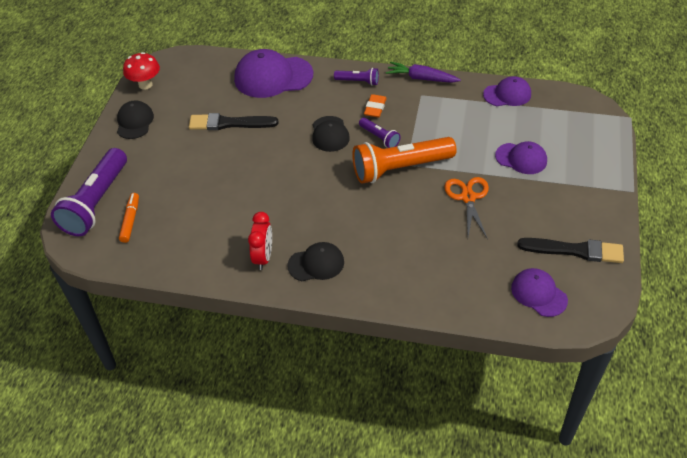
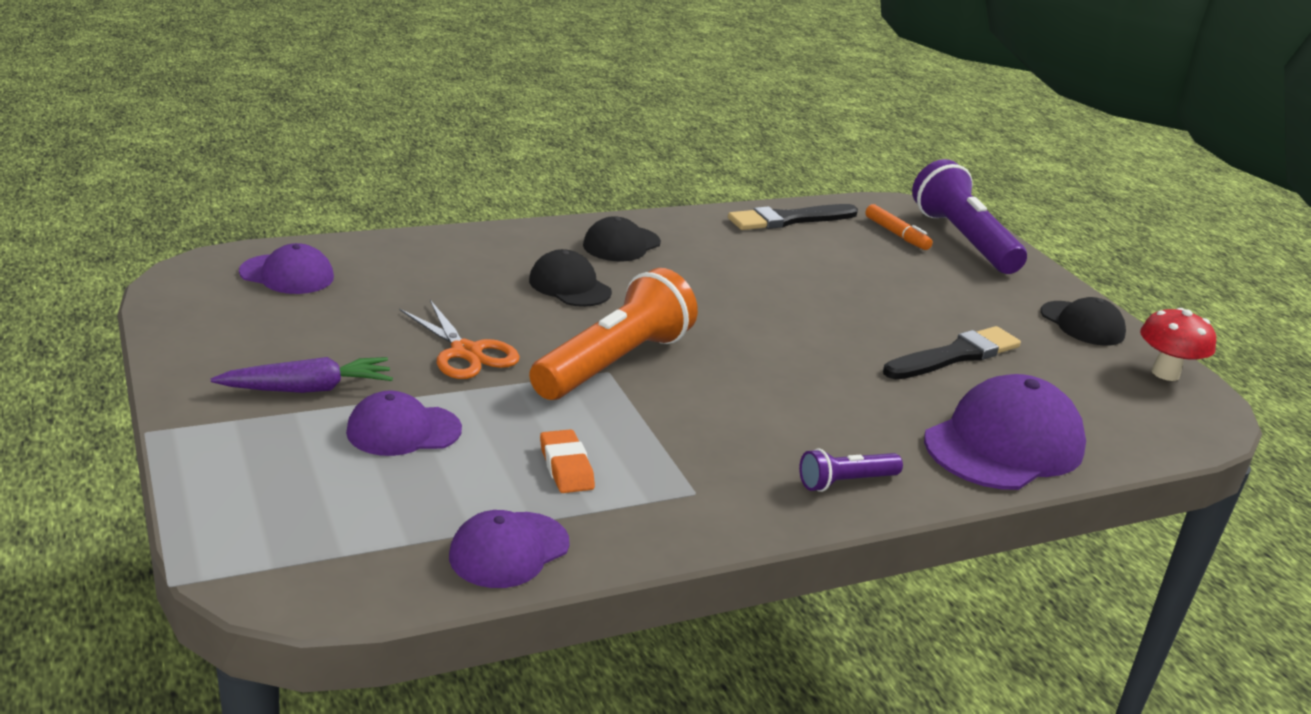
camera: 140 degrees right, 20 degrees down
(263, 257) = (694, 237): red clock -> none
(330, 134) = (783, 381): black cap -> black cap (569, 286)
(375, 108) = (756, 442): orange eraser -> orange eraser (566, 467)
(379, 138) = (695, 397): purple flashlight -> none
(421, 78) = (728, 528): purple carrot -> purple carrot (307, 389)
(574, 250) = (245, 328): black brush -> black brush (789, 219)

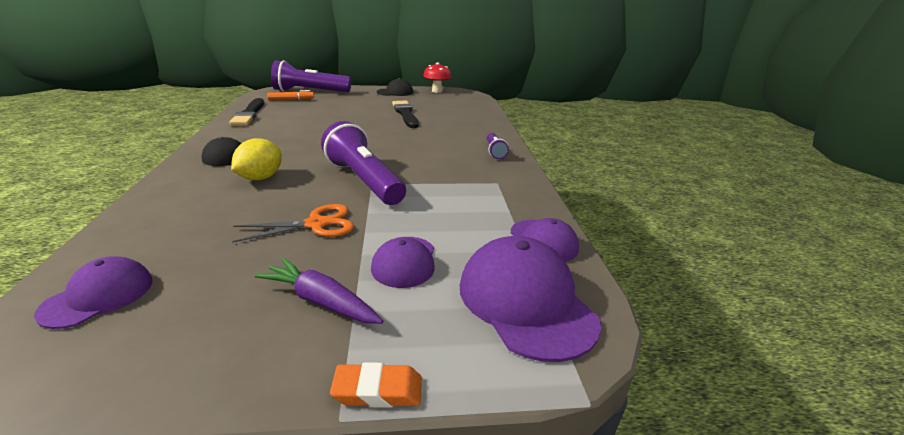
camera: 70 degrees left, 0 degrees up
(307, 389) = (321, 301): purple carrot -> purple carrot turned 60 degrees counterclockwise
(566, 467) = (466, 211): orange eraser -> orange eraser (378, 390)
(569, 286) = (260, 178): black cap -> yellow lemon
(614, 363) = (364, 181): orange flashlight -> purple flashlight
(1004, 444) = (474, 121): purple cap -> purple cap (526, 301)

